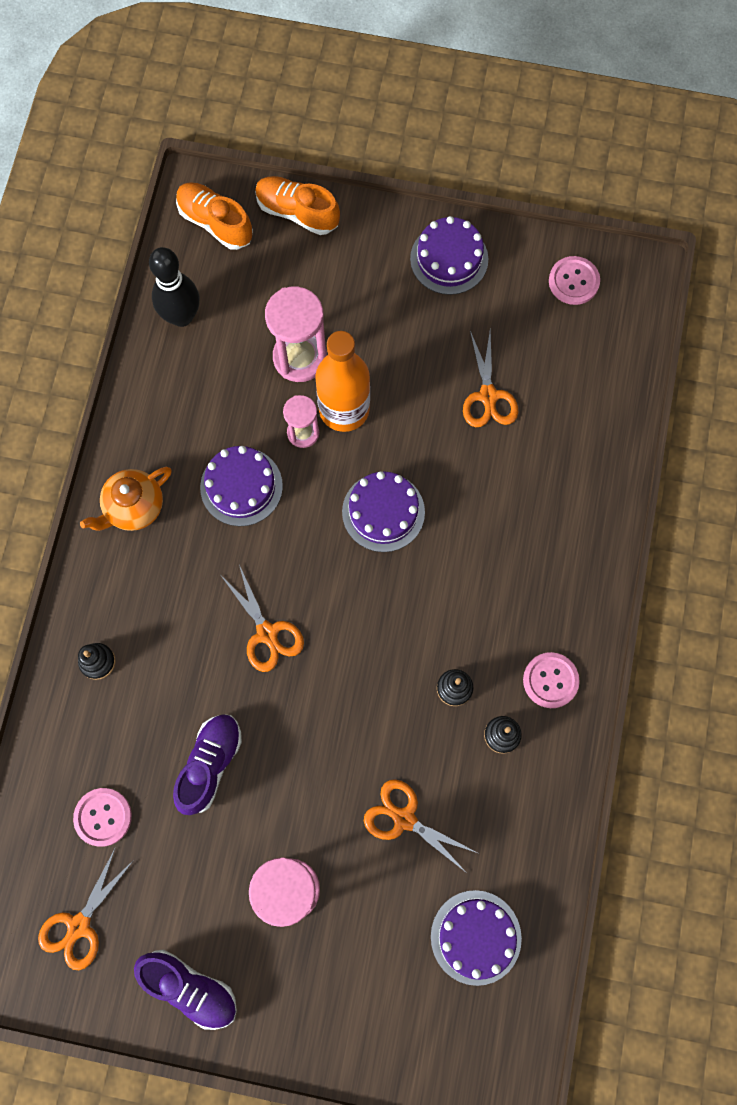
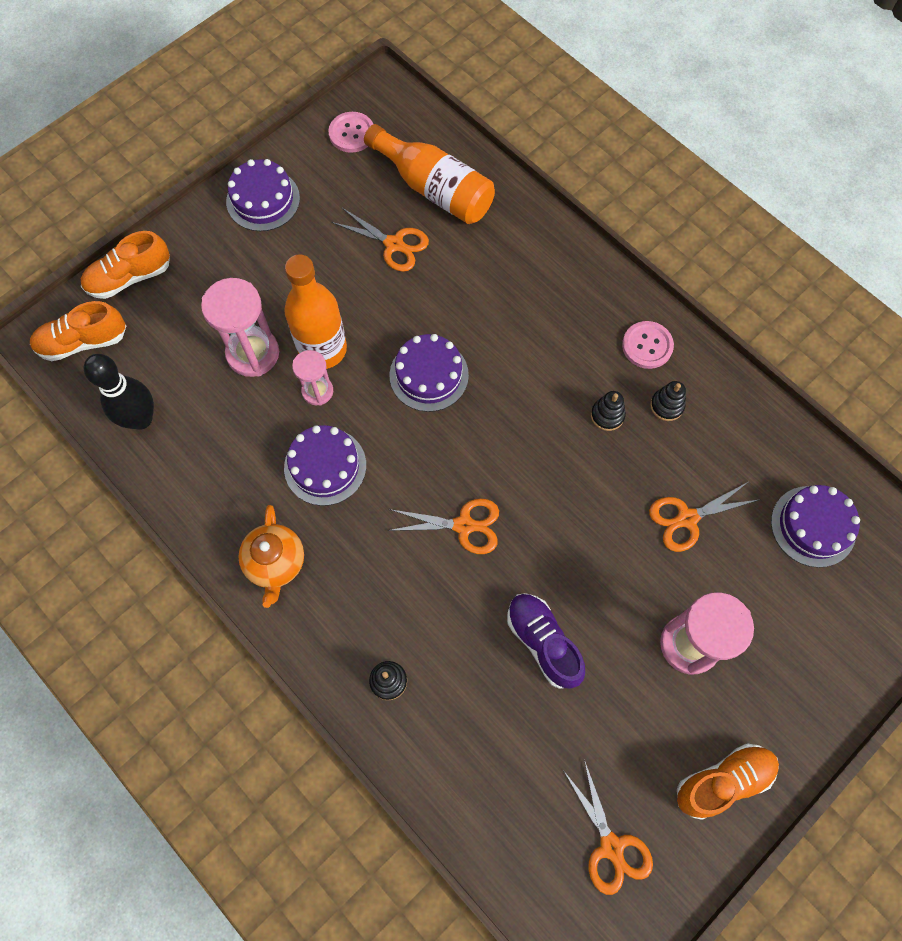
camera: 55 degrees left, 5 degrees down
(103, 817) = (529, 763): pink button -> none
(190, 988) = (723, 781): purple shoe -> orange shoe
(571, 390) = (434, 189): none -> orange bottle

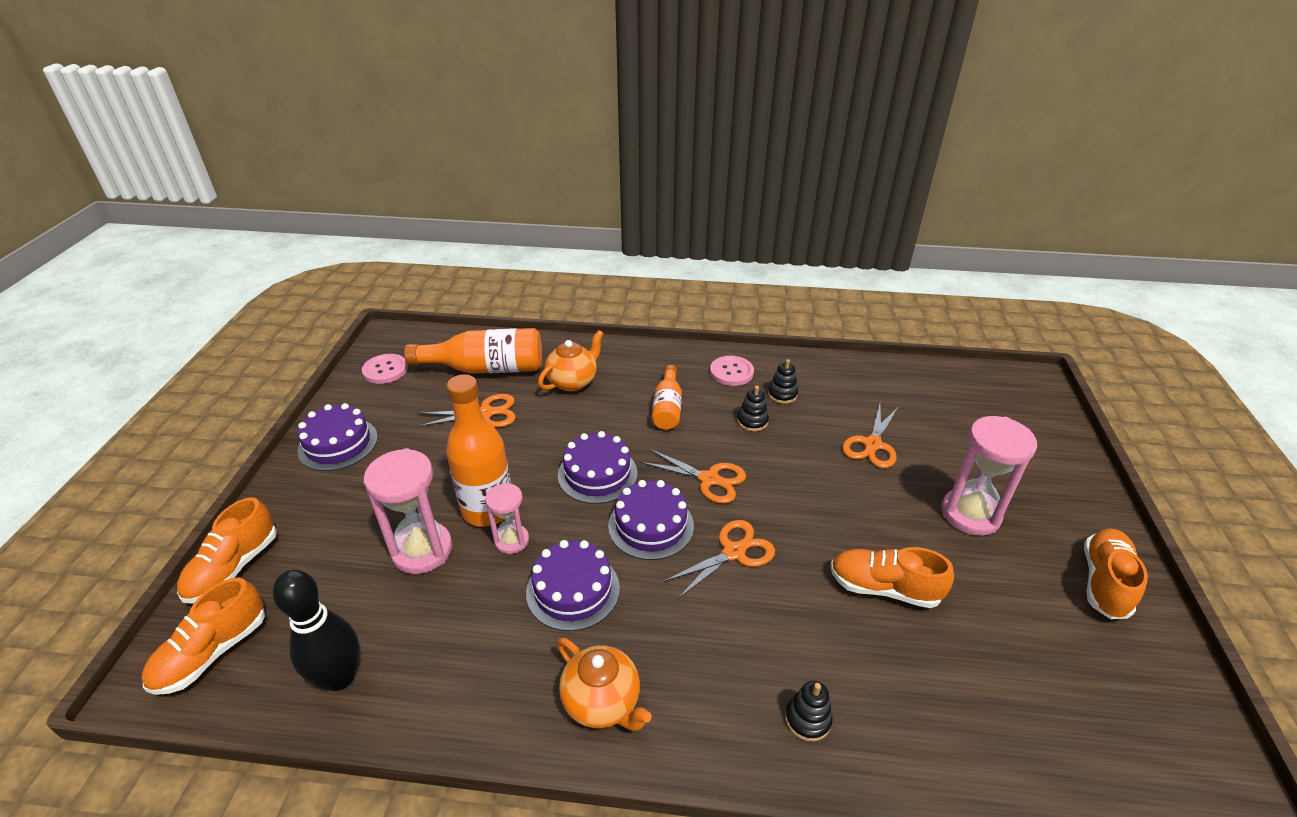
camera: 40 degrees left, 30 degrees down
(494, 257) = (573, 381): none -> orange teapot
(543, 642) = (884, 588): purple shoe -> orange shoe
(548, 346) = (667, 408): none -> orange bottle
(611, 847) = (1114, 696): orange scissors -> orange scissors (709, 479)
(813, 526) = (943, 401): purple cake -> purple cake (651, 525)

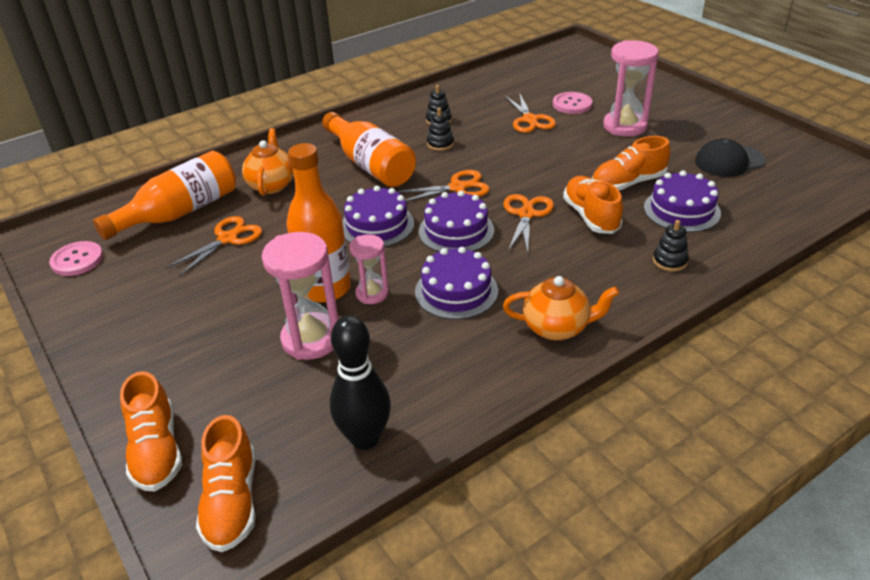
camera: 40 degrees left, 0 degrees up
(338, 444) = (117, 327): purple cake -> purple cake (681, 210)
(667, 408) = (370, 165): orange bottle -> orange bottle, size x1.67
(731, 372) = (386, 124): pink button -> pink button (572, 104)
(1049, 643) = (729, 161): none -> black cap
(1104, 582) = (719, 122): orange shoe -> orange shoe (591, 216)

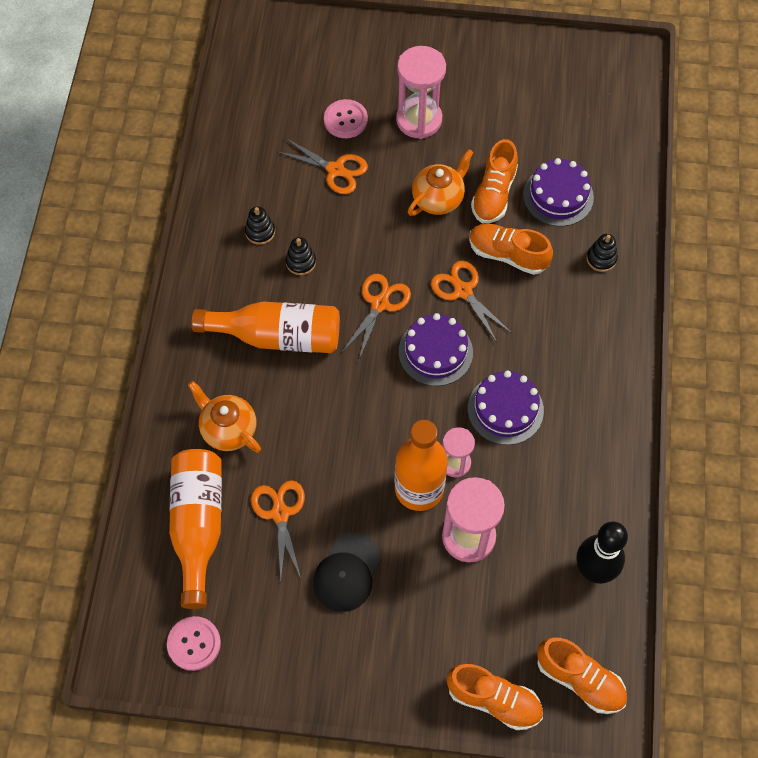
camera: 50 degrees left, 25 degrees up
(377, 225) = (372, 397): purple cake -> none
(557, 327) = (599, 383): orange teapot -> orange teapot (438, 199)
(729, 161) = (535, 108): black cap -> black cap (347, 573)

